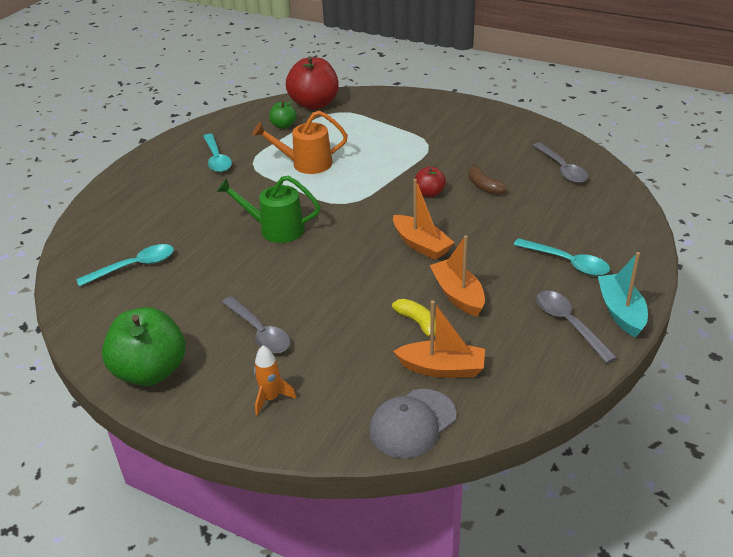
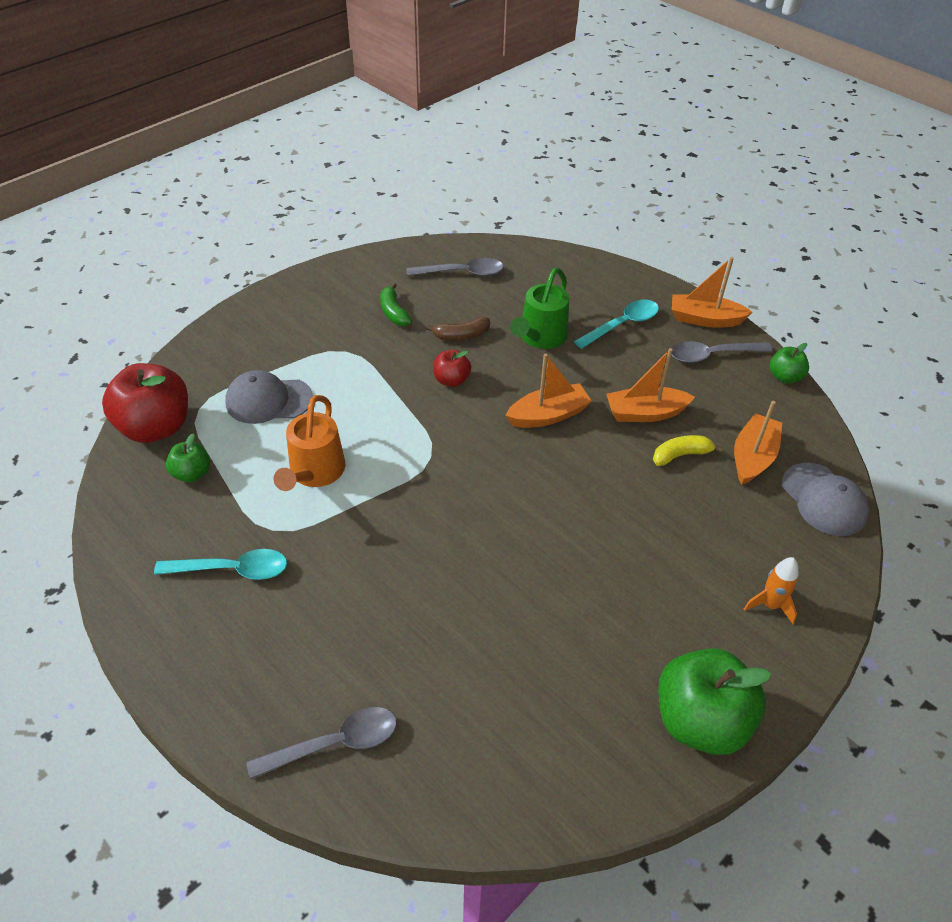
camera: 75 degrees left, 10 degrees up
(134, 267) = (467, 716): turquoise spoon -> none
(259, 332) = (656, 594): grey spoon -> grey spoon (334, 743)
(275, 229) = (454, 537): green watering can -> green watering can (540, 337)
(360, 131) = (268, 400): none -> grey cap
(486, 152) = (393, 312): none -> green banana
(574, 379) = (784, 377): none -> green apple
(621, 312) = (705, 319): turquoise boat -> orange boat

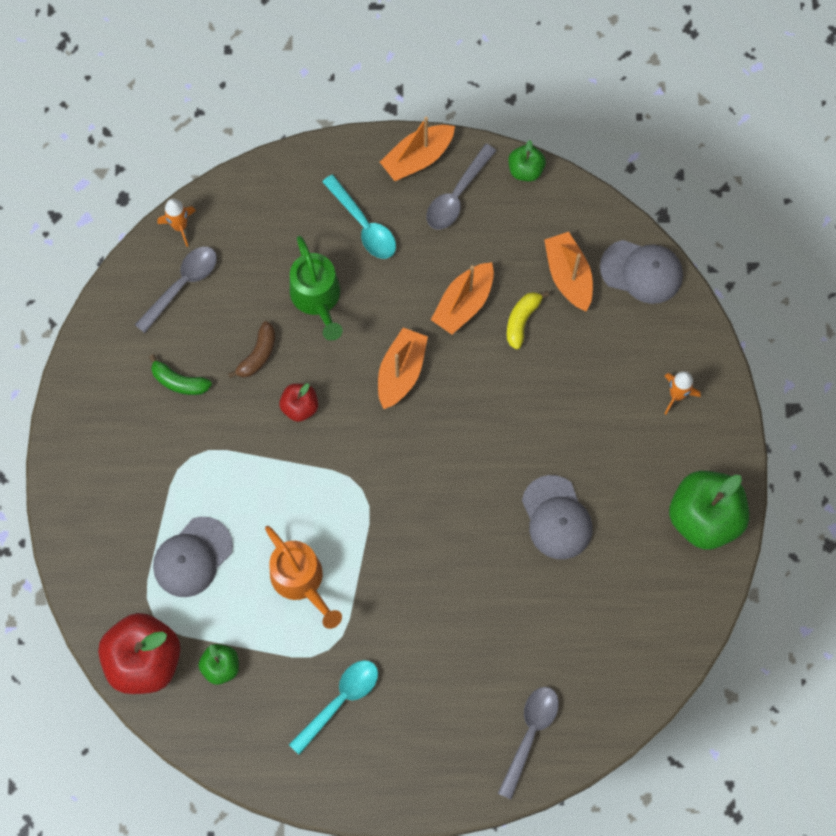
camera: 45 degrees left, 25 degrees up
(498, 248) = (180, 226): none -> orange rocket
(559, 601) = (556, 518): none -> grey cap
(622, 325) = (363, 224): turquoise spoon -> turquoise spoon turned 135 degrees clockwise

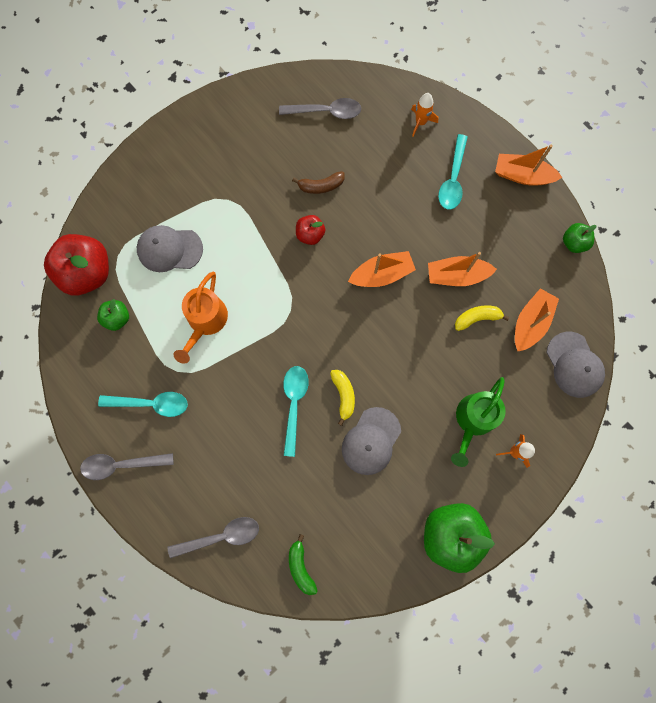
camera: 50 degrees right, 5 degrees up
(179, 382) = (267, 157): green banana -> green banana (301, 567)
(180, 226) = (359, 82): orange rocket -> orange rocket (420, 122)
(317, 299) = (384, 191): green watering can -> green watering can (473, 421)
(457, 195) = (520, 216): grey spoon -> grey spoon (122, 464)
(459, 562) = (294, 404): none -> turquoise spoon
(490, 507) = (343, 395): none -> yellow banana

